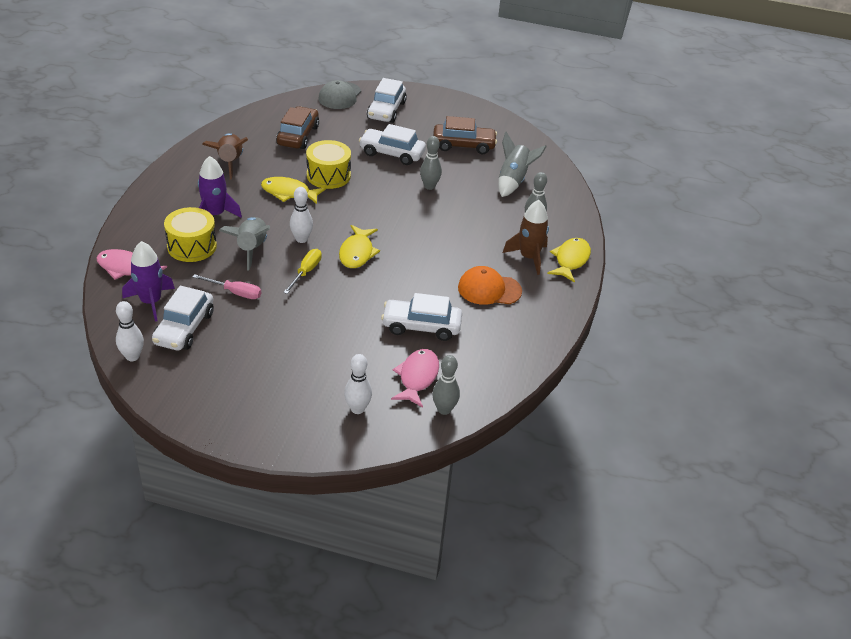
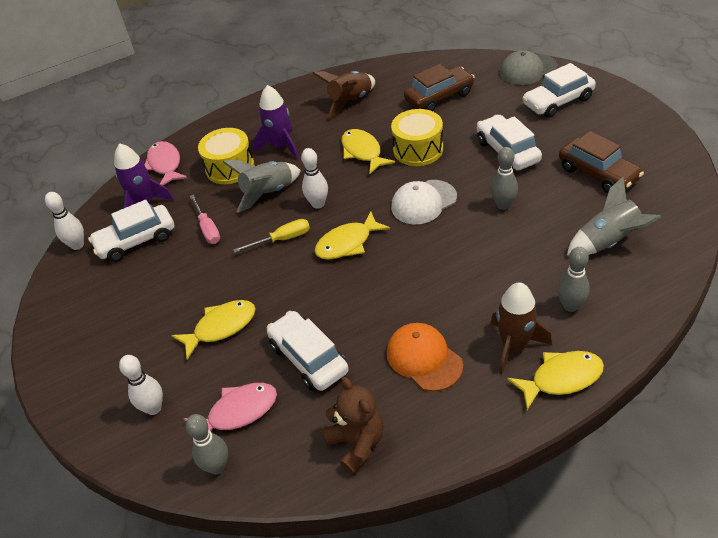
camera: 55 degrees right, 5 degrees up
(337, 342) = (221, 327): none -> yellow fish
(376, 206) = (423, 202): none -> white cap
(507, 350) = (357, 444): none -> brown teddy bear

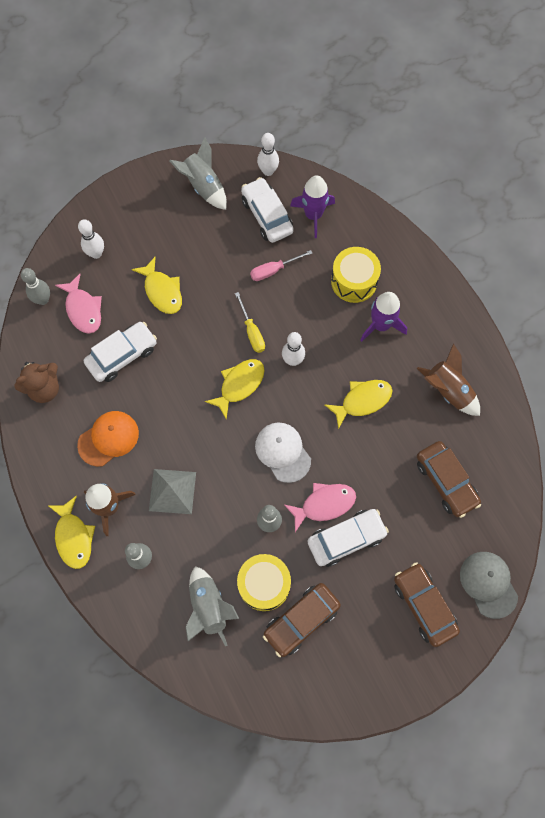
camera: 85 degrees right, 25 degrees up
(165, 165) = (365, 224): pink fish -> pink fish (324, 504)
(268, 193) = (313, 317): grey rocket -> grey rocket (203, 186)
(347, 243) = (239, 385): yellow fish -> yellow fish turned 75 degrees clockwise
(418, 149) = (359, 453): yellow drum -> yellow drum (264, 584)
(482, 287) = (172, 491): none -> grey pyramid
(557, 102) = (424, 605): white car -> brown car

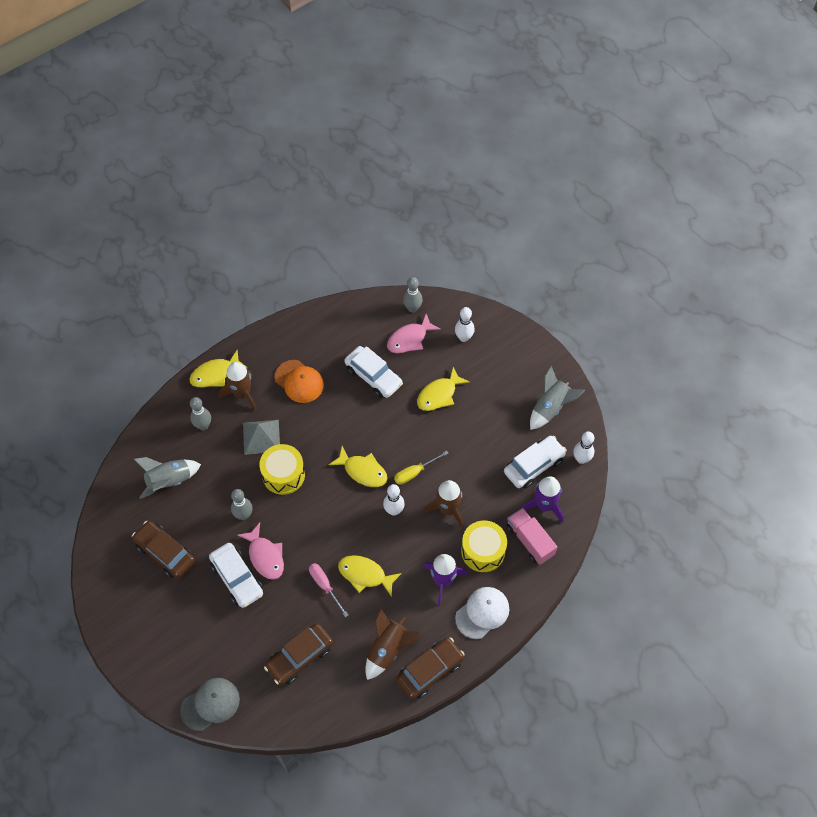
camera: 80 degrees right, 10 degrees down
(44, 388) = (334, 327): brown teddy bear -> none
(264, 584) = (192, 519): yellow drum -> yellow drum (283, 475)
(273, 270) = (479, 480): pink screwdriver -> pink screwdriver (325, 586)
(283, 452) = (307, 516): white cap -> white cap (482, 613)
(301, 306) = (447, 509): none -> brown rocket
(349, 236) = (530, 540): none -> pink truck
(362, 401) = (365, 575): yellow fish -> yellow fish turned 150 degrees clockwise
(424, 605) = (186, 650): brown car -> brown car (430, 671)

